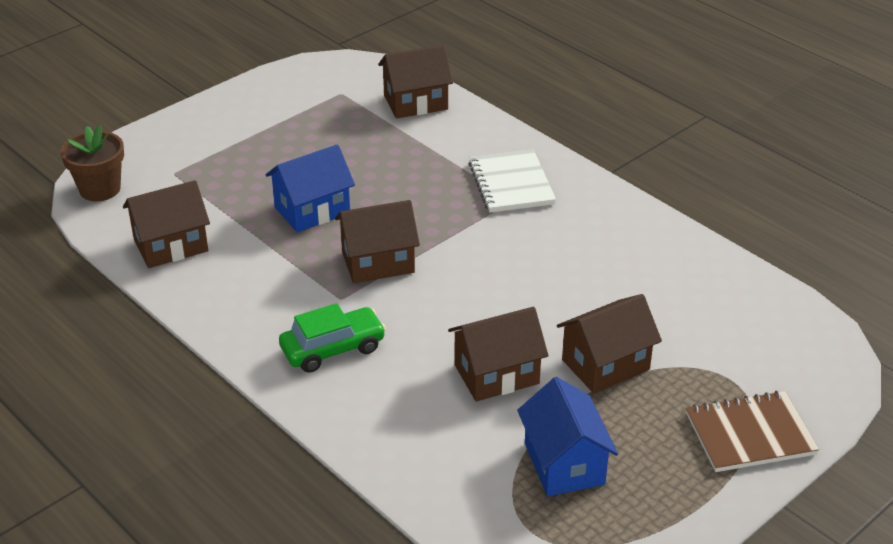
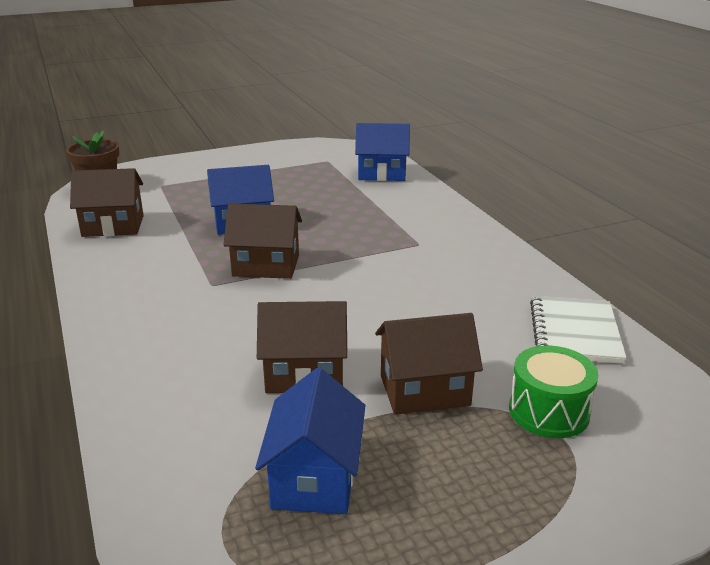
camera: 20 degrees right, 10 degrees down
(333, 349) = (170, 320): green car -> none
(415, 102) = (382, 173): brown house -> blue house
(511, 184) = (425, 233): white notebook -> white notebook (574, 332)
(711, 359) = (549, 411): none -> green drum
(750, 434) = (559, 504): brown notebook -> none

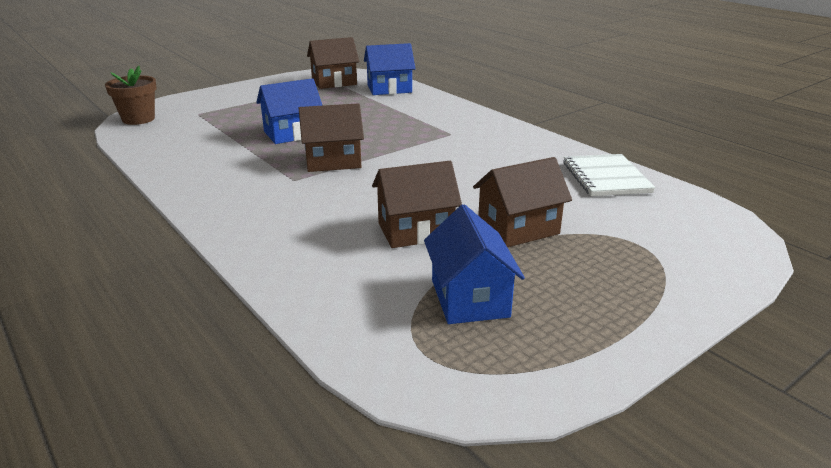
camera: 15 degrees left, 0 degrees up
(113, 226) = (173, 147): brown house -> brown house (334, 82)
(549, 411) = (619, 229): green drum -> none

